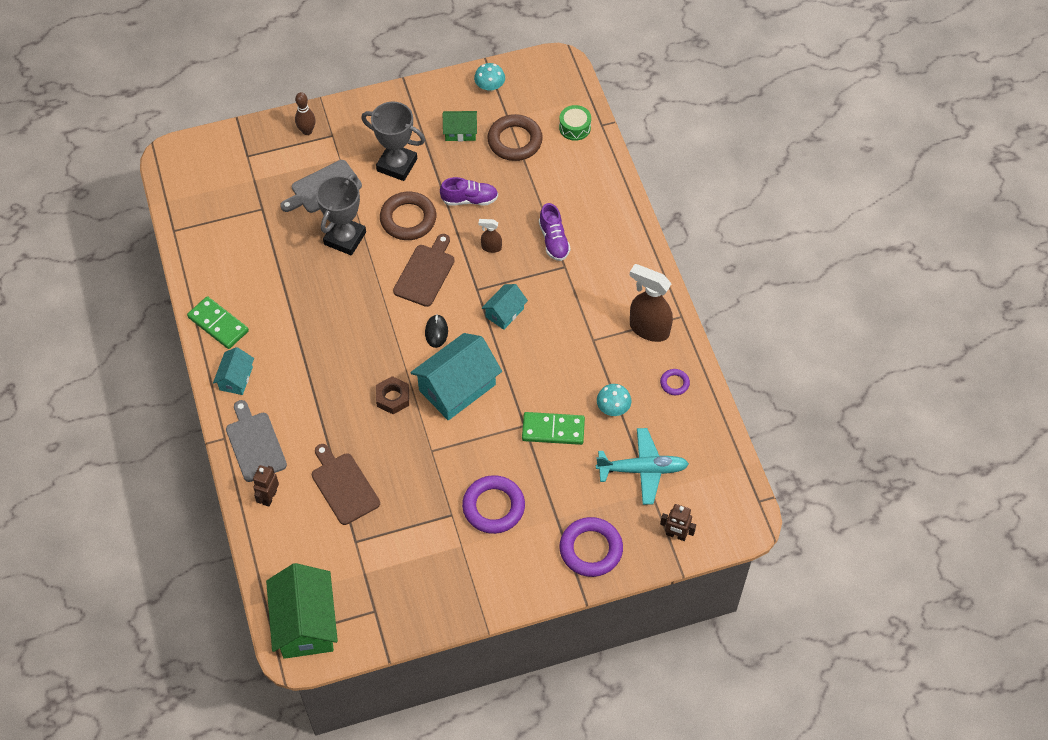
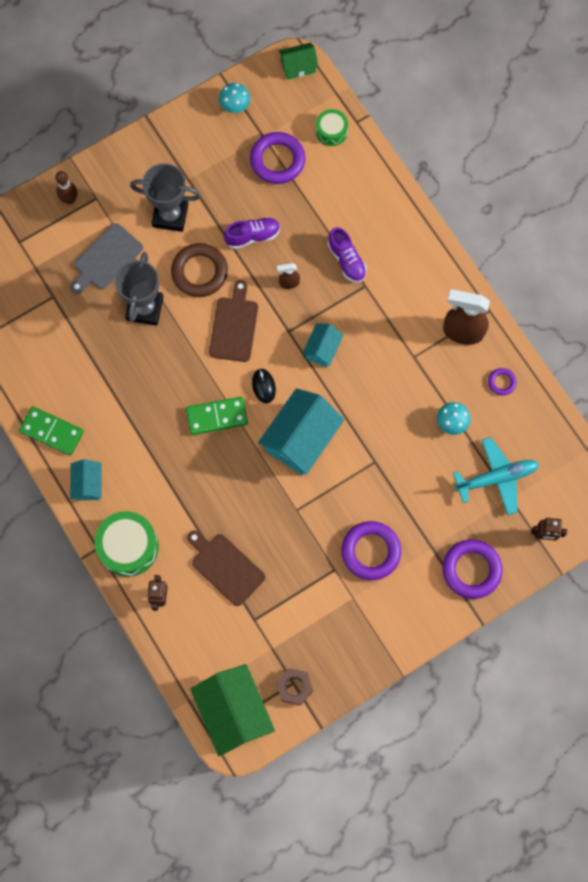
camera: 15 degrees left, 15 degrees up
(255, 444) = (128, 547): grey cutting board -> green drum
(393, 398) = (243, 465): brown nut -> brown nut (294, 687)
(460, 132) = (221, 163): green house -> green house (298, 66)
(515, 141) = (277, 160): brown ring -> purple ring
(553, 430) = (403, 459): green domino -> green domino (217, 416)

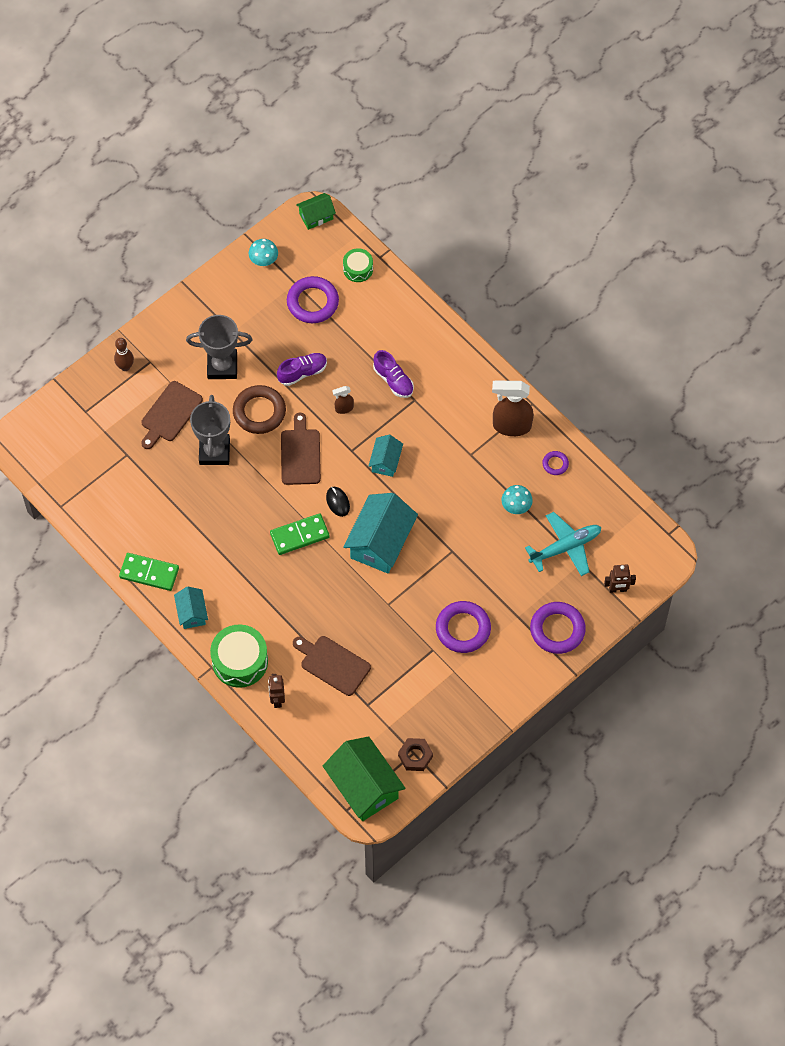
camera: 10 degrees left, 10 degrees down
(106, 259) = (170, 414): grey cutting board -> brown cutting board

